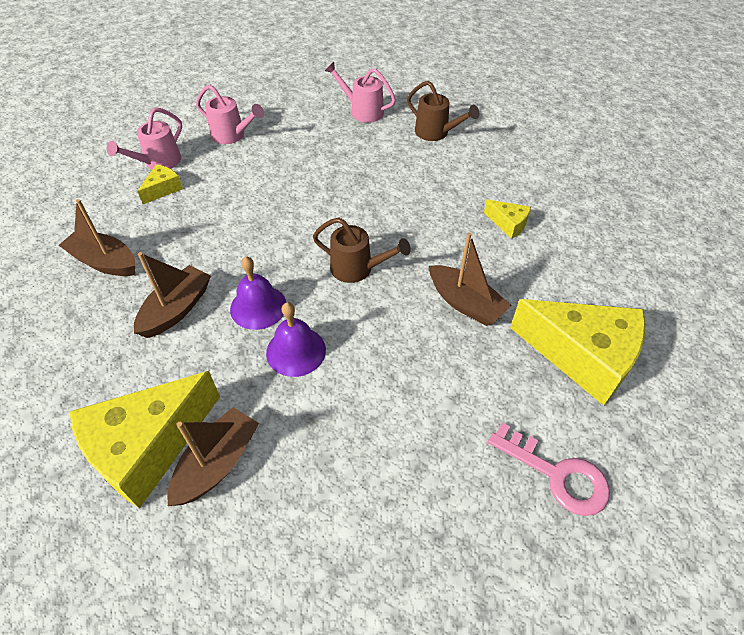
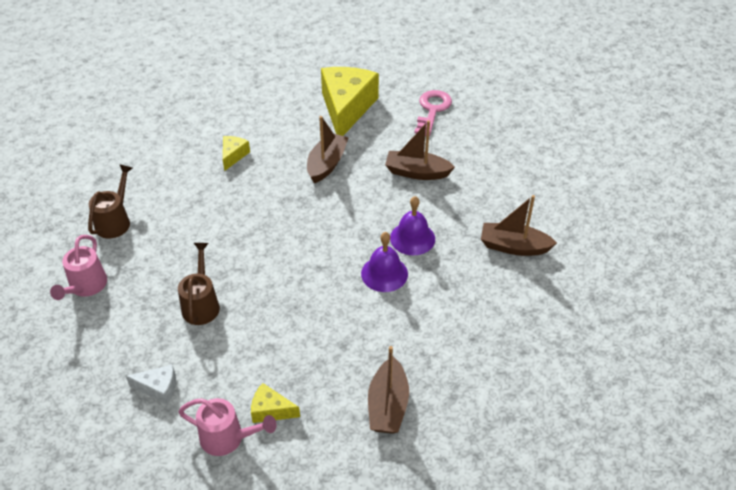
camera: 110 degrees left, 5 degrees down
(147, 447) = (526, 286): yellow cheese -> none
(177, 309) = (412, 324): brown boat -> brown boat (417, 172)
(232, 135) = (158, 388): pink watering can -> white cheese
(358, 269) = (318, 227): brown watering can -> brown watering can (201, 304)

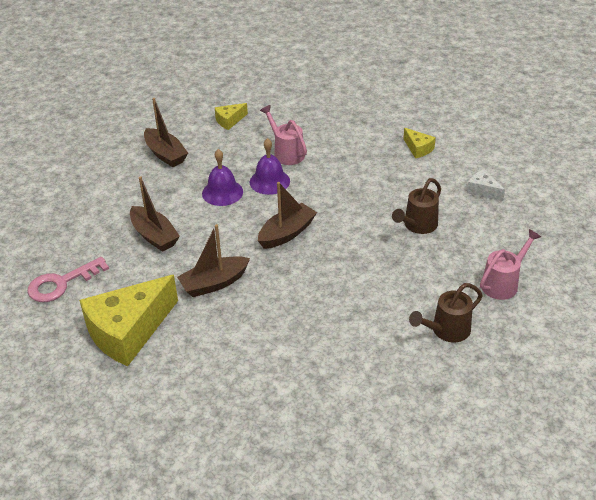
camera: 140 degrees left, 5 degrees down
(228, 438) = (454, 148): pink watering can -> pink watering can (286, 153)
(233, 155) = (286, 340): yellow cheese -> yellow cheese (229, 121)
(388, 405) = (347, 121): brown boat -> brown boat (287, 233)

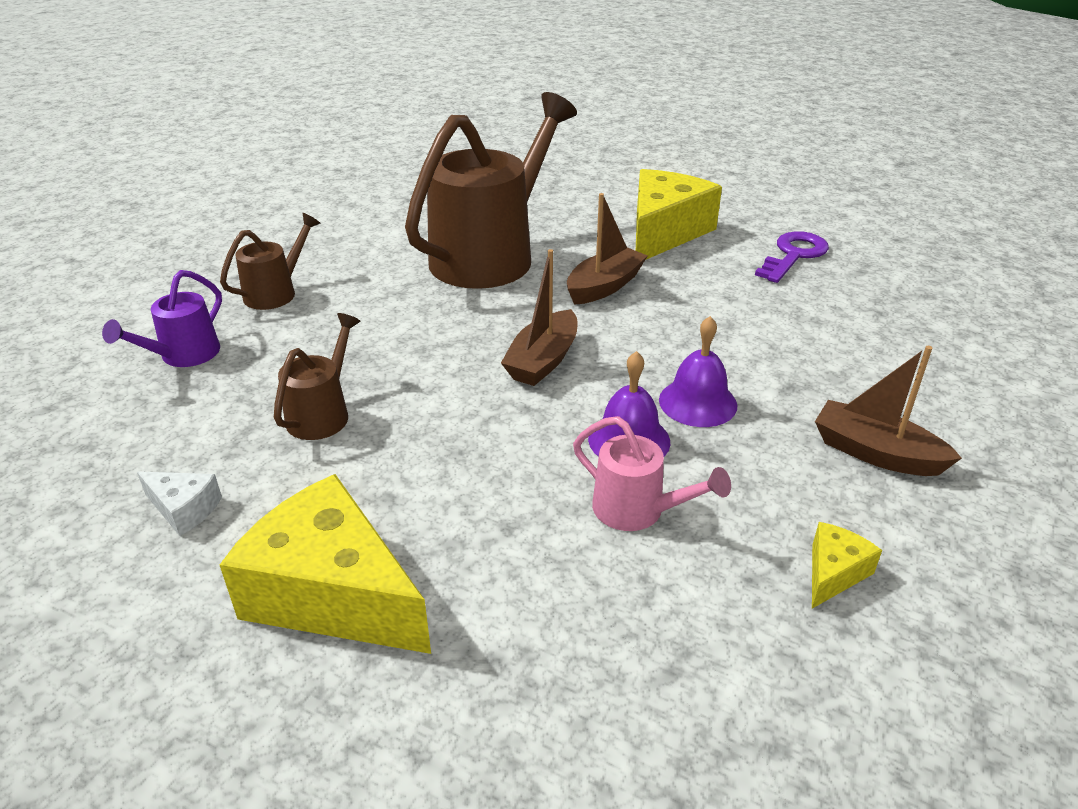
camera: 160 degrees right, 5 degrees down
(62, 283) = (794, 255): pink key -> purple key
(154, 236) = (740, 321): brown boat -> none
(275, 336) = (492, 255): none -> brown watering can
(418, 149) = (333, 593): yellow cheese -> yellow cheese, size x2.24
(503, 283) = (183, 356): pink watering can -> purple watering can

